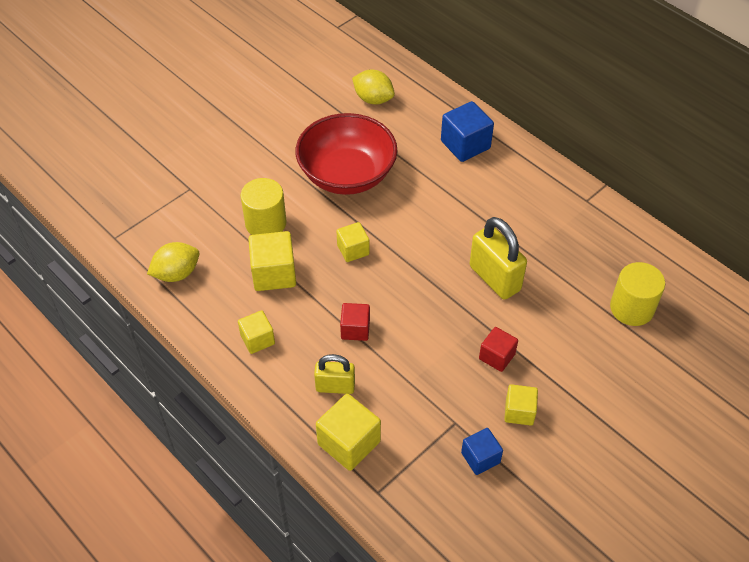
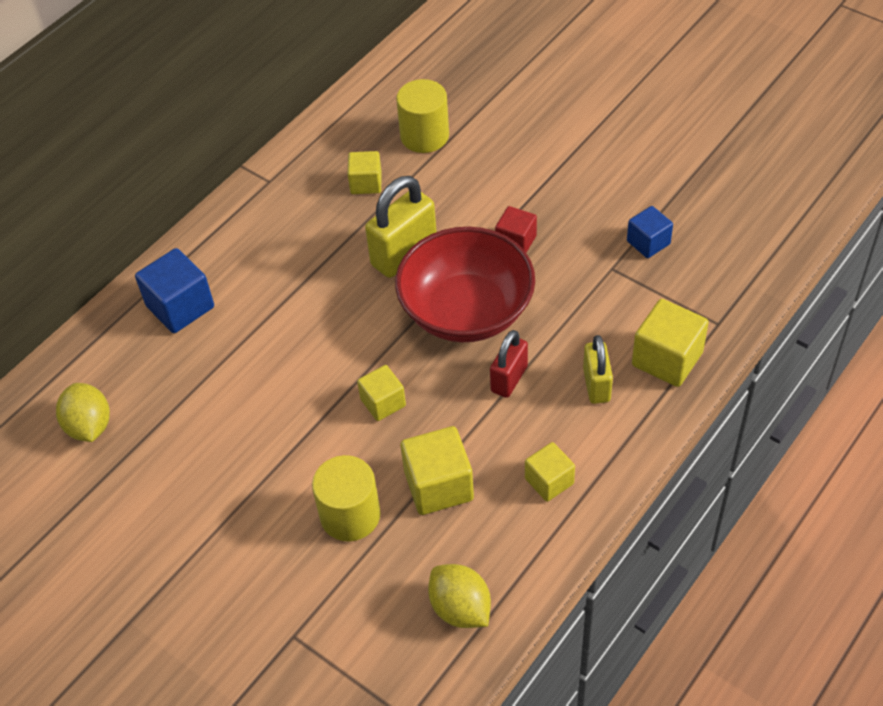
camera: 95 degrees left, 0 degrees up
(347, 174) = (247, 433): red bowl -> red bowl (466, 311)
(355, 329) = (509, 379): red cube -> red padlock
(373, 99) = (89, 426): yellow lemon -> yellow lemon turned 45 degrees counterclockwise
(519, 412) = (582, 216): yellow cube -> yellow cube (366, 183)

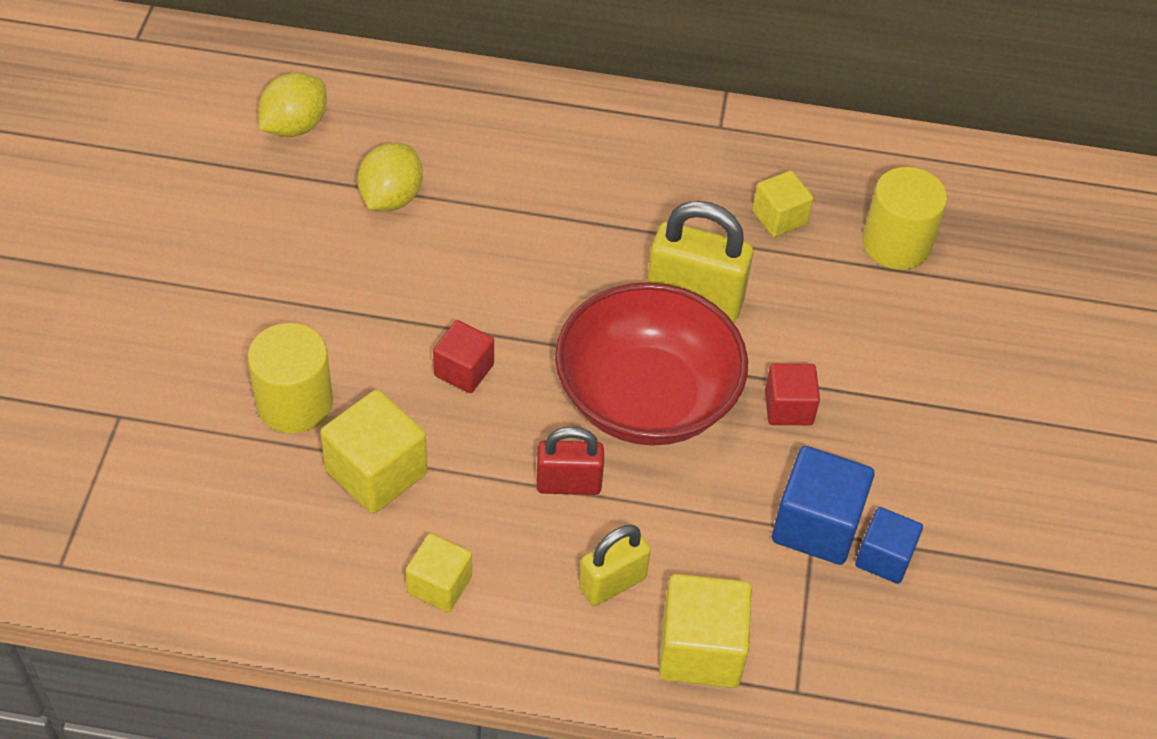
camera: 55 degrees right, 0 degrees up
(180, 307) = (491, 129): blue cube -> blue cube (816, 525)
(383, 402) = (464, 370): yellow cube -> red cube
(460, 608) = (220, 561): yellow lemon -> yellow lemon (391, 198)

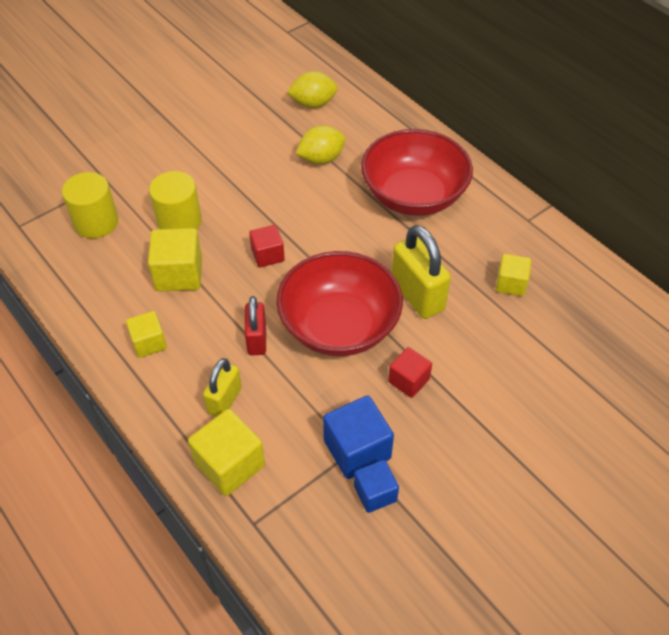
camera: 45 degrees right, 0 degrees up
(560, 176) = (413, 195): none -> red bowl
(568, 484) = (257, 339): red padlock -> red padlock turned 45 degrees clockwise
(612, 583) = (224, 400): yellow padlock -> yellow padlock turned 75 degrees counterclockwise
(896, 244) = (566, 338): yellow cylinder -> yellow cylinder (96, 222)

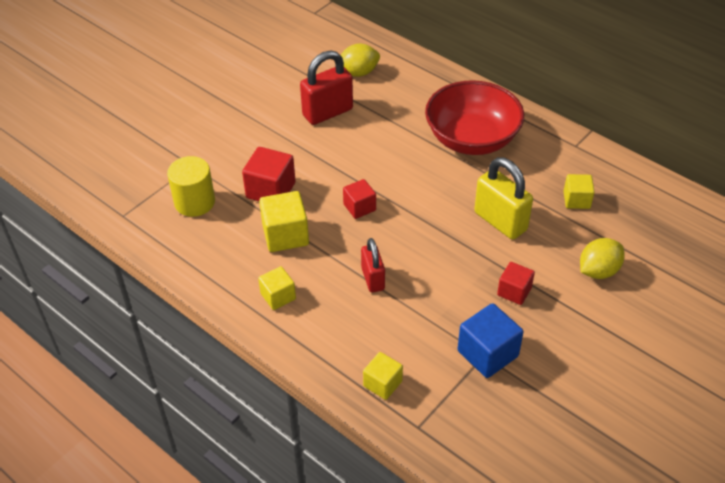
camera: 10 degrees left, 5 degrees down
(179, 221) = (271, 190): yellow cylinder -> red cube
(224, 400) = (361, 333): yellow padlock -> none
(230, 464) = (382, 383): yellow cube -> yellow cube, size x0.63
(267, 143) = (327, 112): none -> red padlock
(321, 159) = (381, 119): yellow lemon -> yellow lemon (598, 271)
(339, 326) = (441, 256): red bowl -> none
(375, 493) = (514, 385): blue cube -> none

